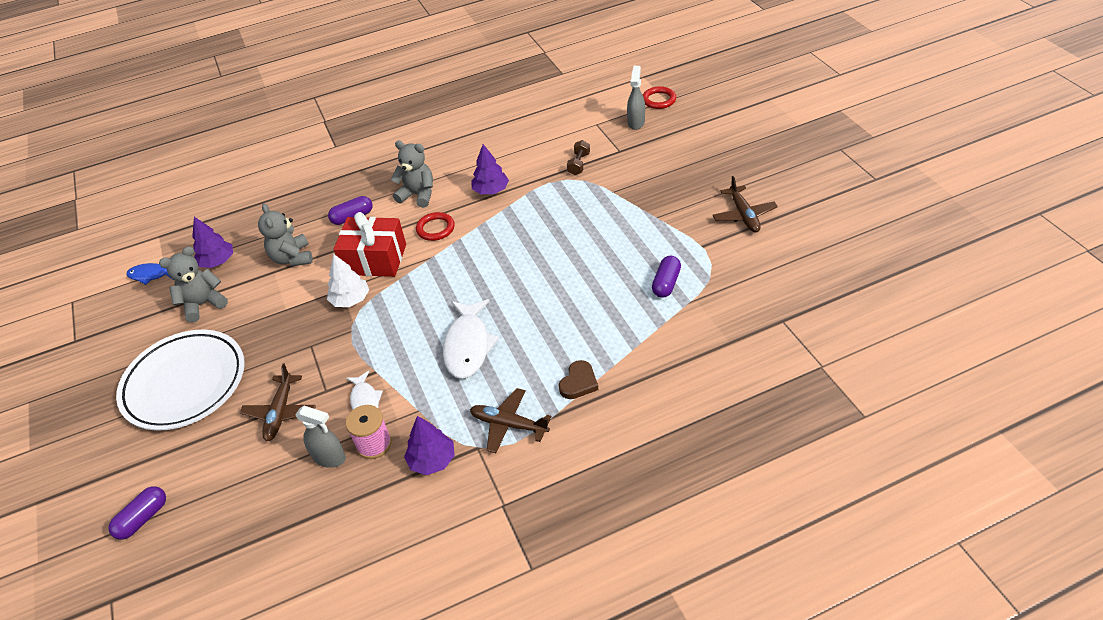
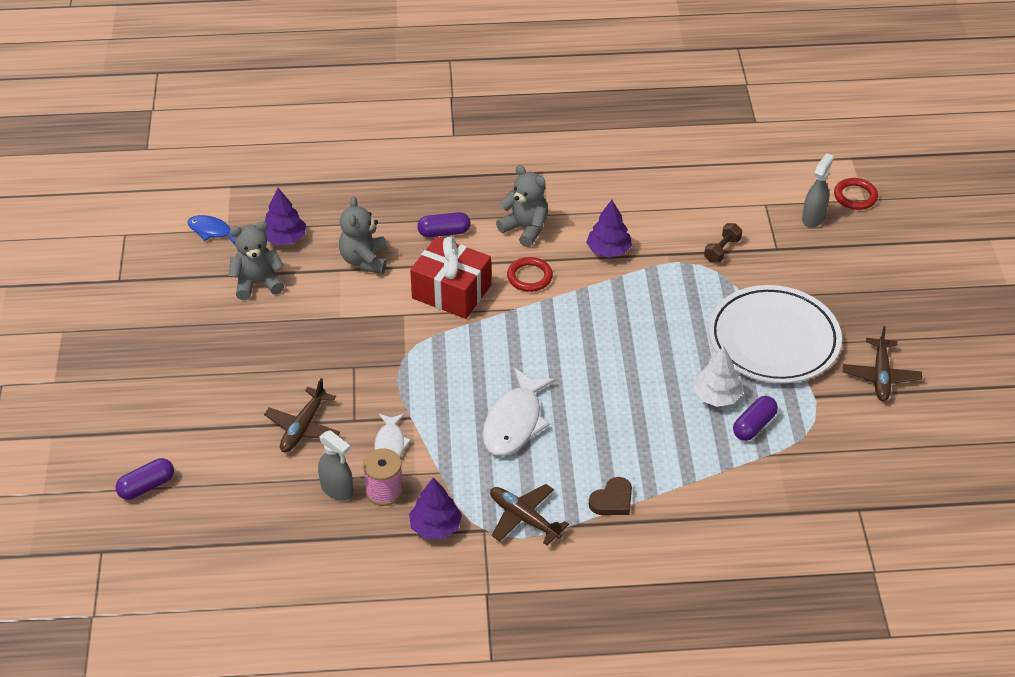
camera: 15 degrees right, 0 degrees up
(185, 383) = (217, 364): white plate -> white plate (773, 340)
(350, 300) = (410, 330): white tree -> white tree (716, 396)

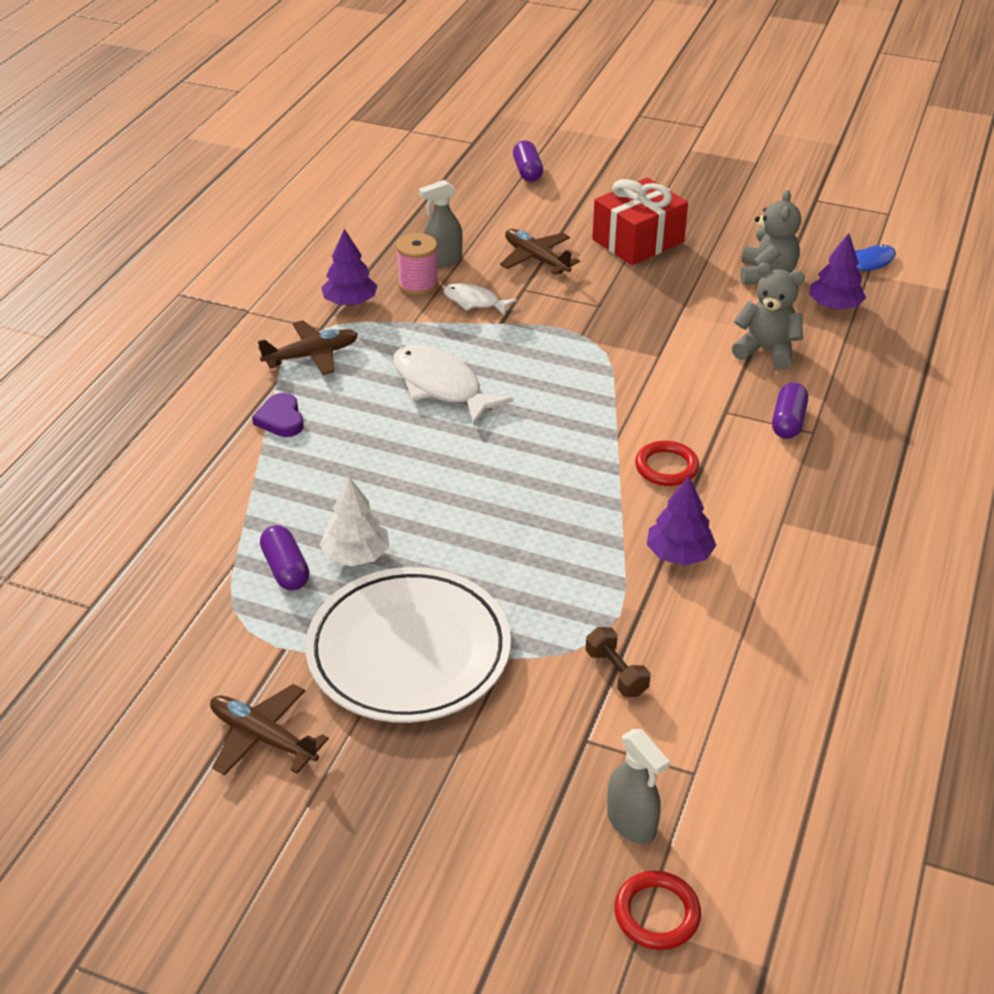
camera: 115 degrees right, 5 degrees down
(451, 292) = (676, 399): red gift -> red gift (638, 241)
(525, 229) = (761, 491): grey teddy bear -> none
(612, 500) = (281, 419): brown heart -> purple heart

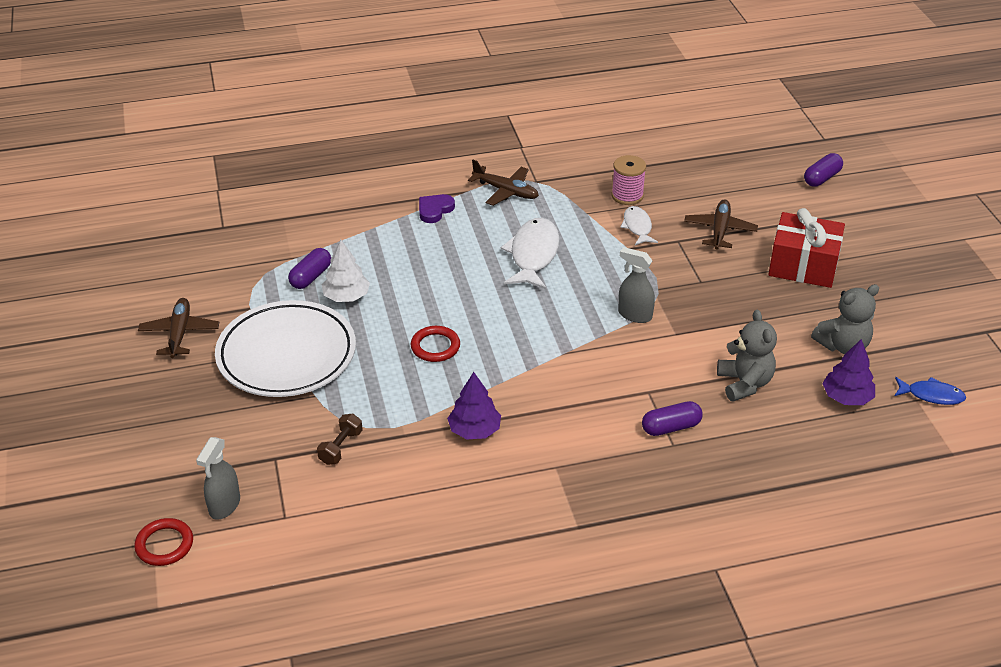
camera: 55 degrees right, 0 degrees up
(350, 302) = (576, 179): purple tree -> none
(442, 260) = (666, 192): grey spray bottle -> grey spray bottle (634, 315)
(666, 467) = (557, 388): red ring -> red ring (435, 346)

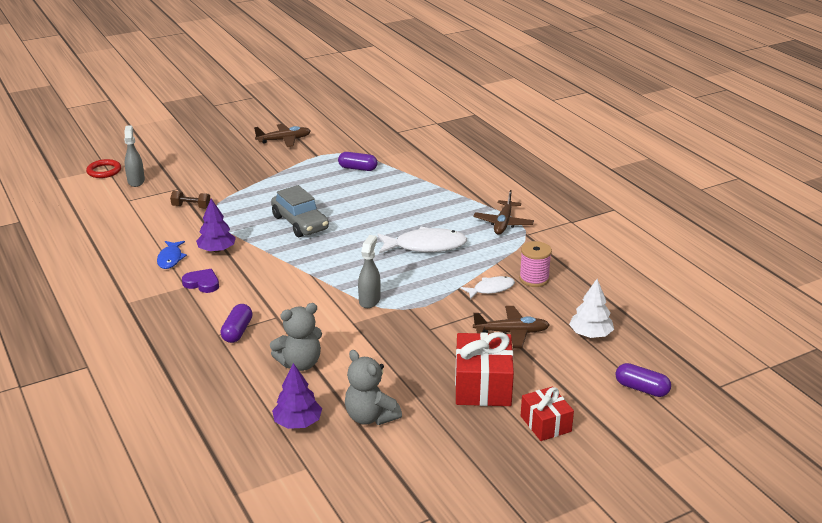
camera: 75 degrees right, 10 degrees down
(224, 505) = (136, 181): grey spray bottle -> grey spray bottle turned 75 degrees clockwise
(286, 354) = (275, 175): white plate -> none
(346, 296) = (342, 183): white tree -> white tree (590, 334)
(435, 210) = (460, 199): purple heart -> purple heart (202, 283)
(435, 346) = (300, 223): red ring -> grey car
(671, 427) = (237, 331): purple capsule -> purple capsule turned 45 degrees clockwise
(865, 241) = (545, 424): none -> red gift
(931, 395) = (315, 478): blue fish -> blue fish (170, 259)

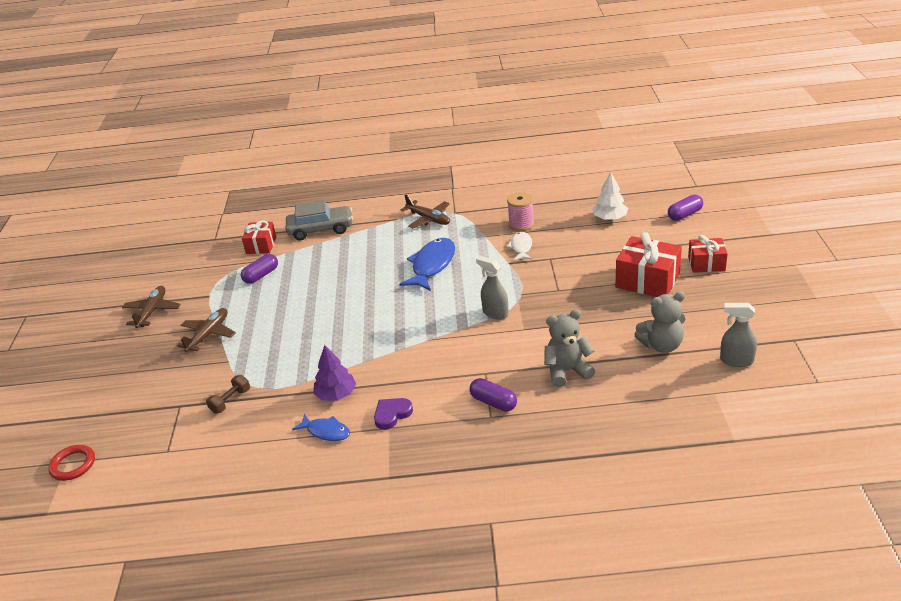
camera: 60 degrees left, 5 degrees up
(136, 181) = (128, 439): grey spray bottle -> grey spray bottle (736, 360)
(297, 422) = (651, 387): purple tree -> none
(300, 223) = (331, 330): grey car -> grey car (321, 229)
(300, 363) = (567, 371): grey teddy bear -> grey teddy bear turned 105 degrees counterclockwise
(401, 155) = (261, 245): none -> red gift
(425, 246) = (432, 265): white fish -> blue fish
(511, 332) = (587, 251): brown plane -> brown plane (208, 334)

